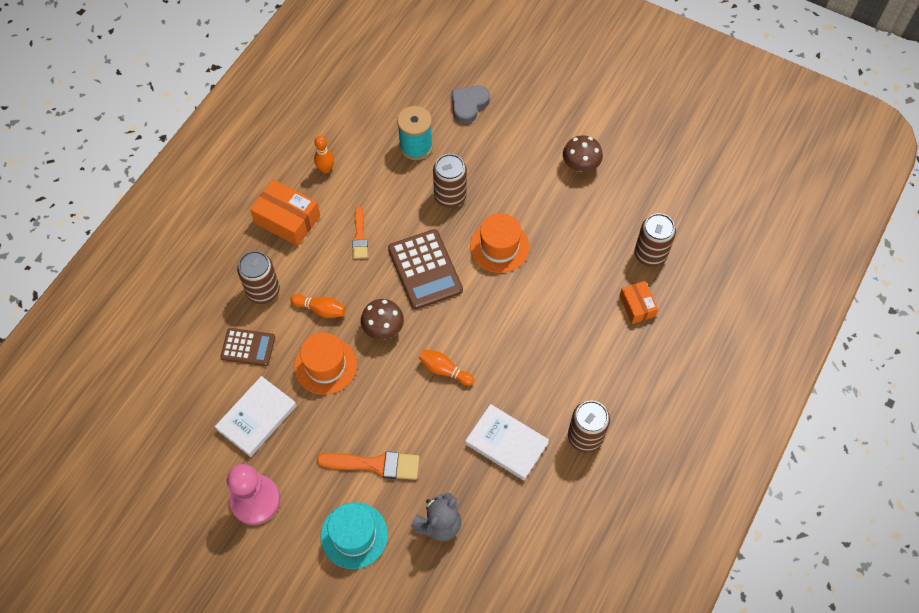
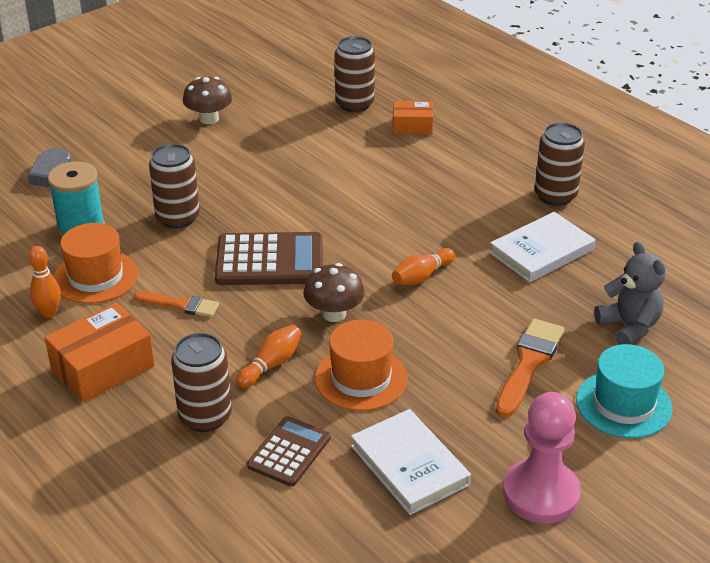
camera: 70 degrees left, 25 degrees down
(499, 246) = (276, 197): orange hat -> orange hat (95, 277)

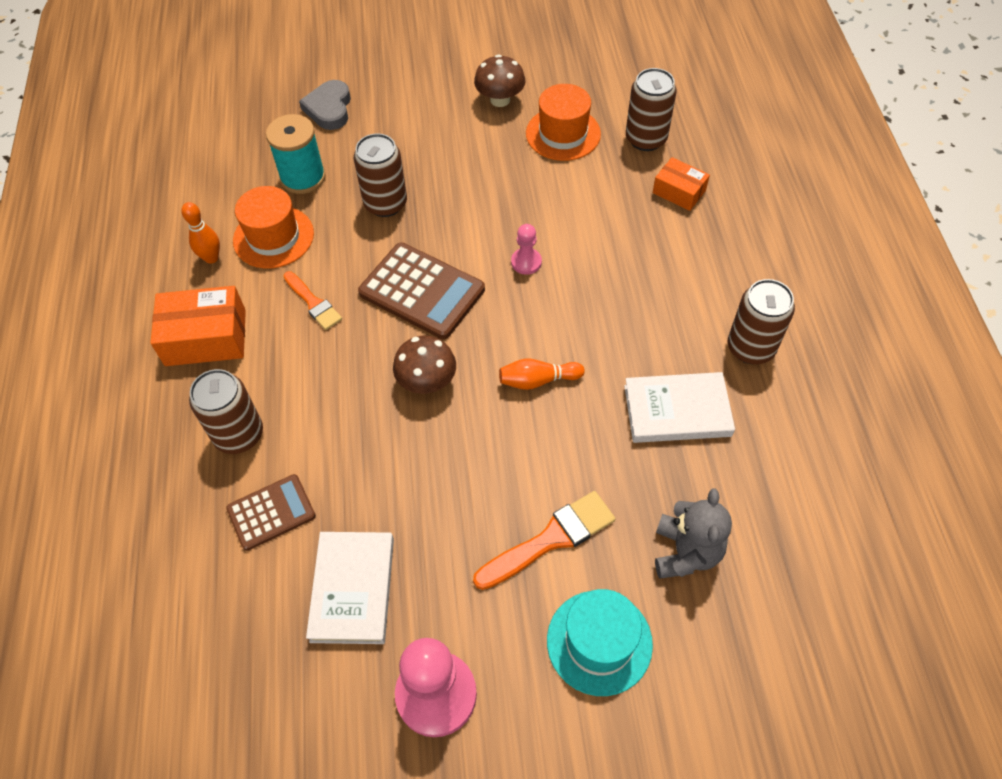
camera: 35 degrees right, 20 degrees up
(271, 365) = (332, 409): orange bowling pin -> none
(337, 210) = (526, 262): none -> pink pawn
(361, 378) = (391, 467): orange hat -> orange hat (563, 134)

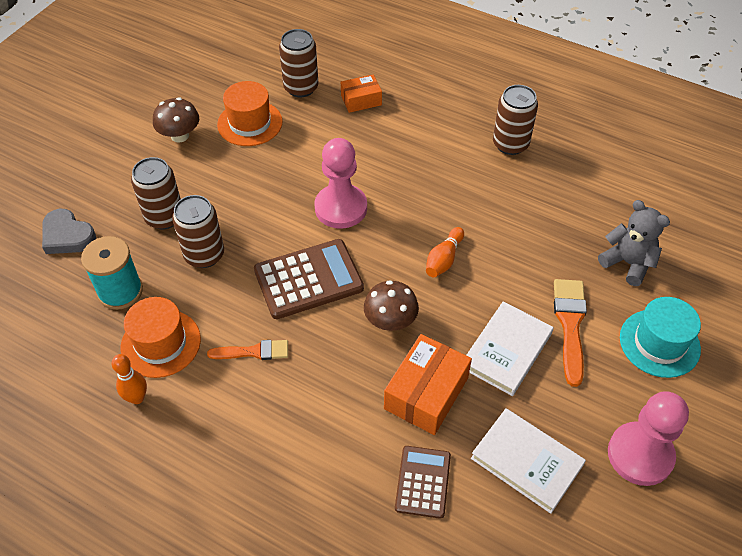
camera: 55 degrees left, 5 degrees down
(206, 337) = (216, 444): orange box -> orange box (426, 393)
(239, 435) = (333, 468): brown can -> brown can (164, 217)
(526, 262) = (341, 208): pink pawn -> pink pawn, size x2.01
(677, 411) = (526, 205): white book -> white book (507, 351)

